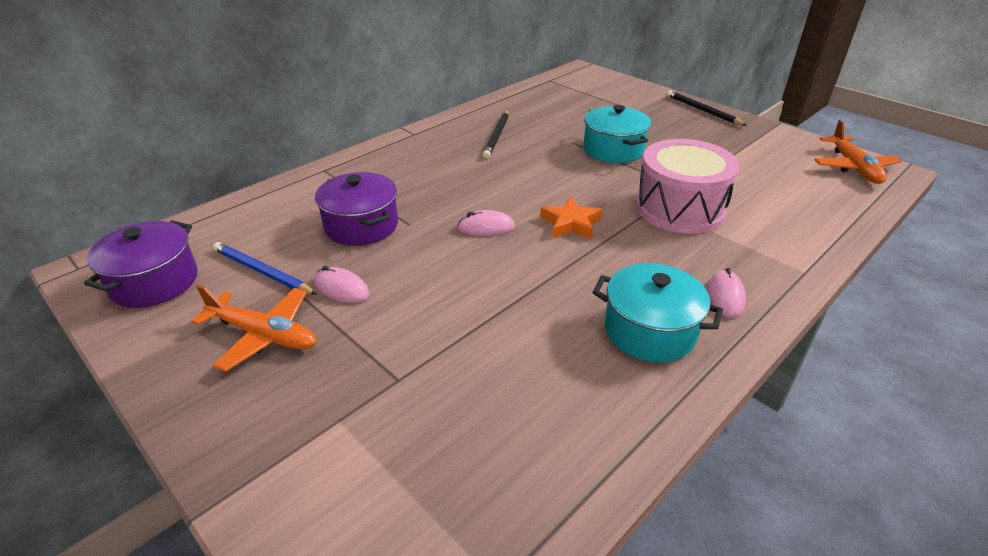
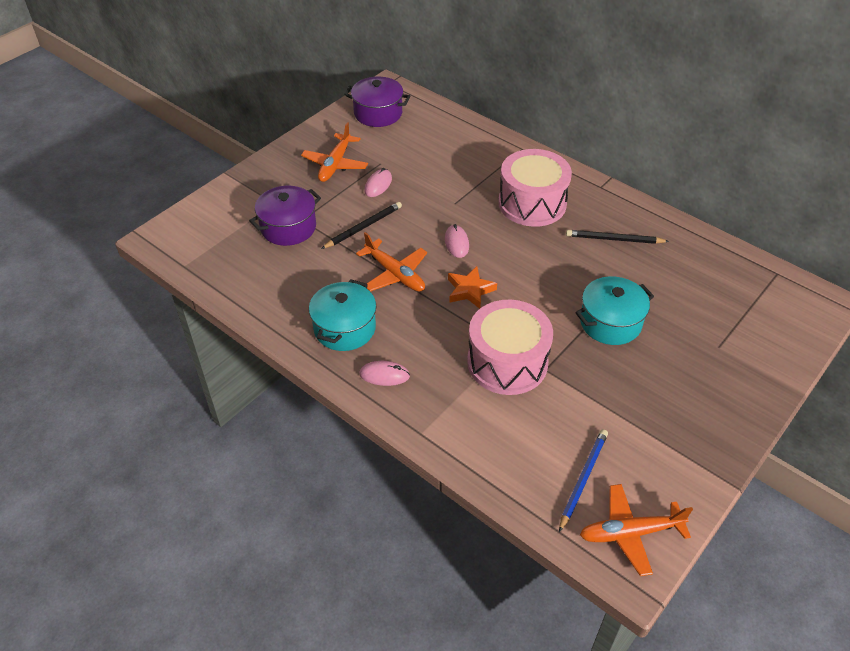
camera: 85 degrees right, 10 degrees up
(262, 271) = (391, 150): blue pencil -> blue pencil (583, 479)
(361, 226) = (448, 181): purple pot -> purple pot (288, 227)
(427, 172) = (532, 203): none -> pink drum
(539, 280) = (394, 273): none -> orange plane
(702, 110) = (744, 411): black pencil -> black pencil (363, 227)

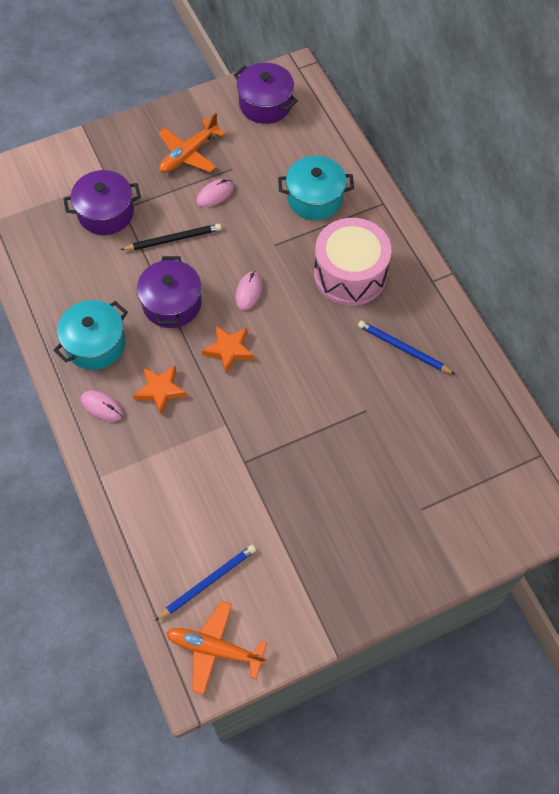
camera: 25 degrees right, 15 degrees up
(394, 273) = (172, 303): orange plane -> purple pot
(430, 342) = (160, 390): none -> orange star
(507, 362) = (215, 440): pink drum -> none
(610, 322) = (336, 439): turquoise pot -> turquoise pot (315, 198)
(614, 239) = (403, 349): black pencil -> blue pencil

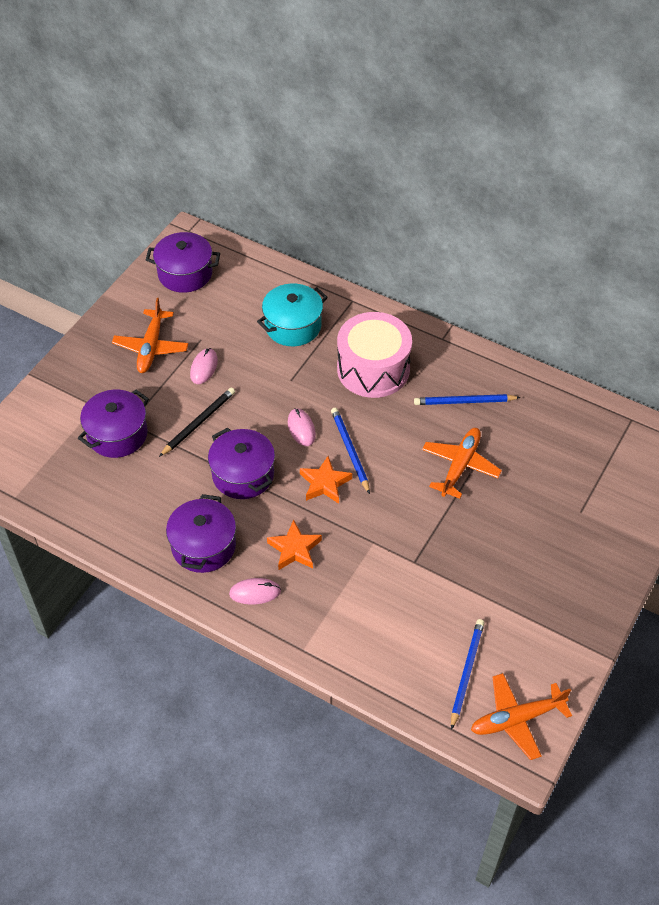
camera: 35 degrees left, 10 degrees down
(95, 344) = (203, 546): turquoise pot -> purple pot
(272, 334) = (350, 450): none -> blue pencil
(351, 403) = (460, 466): none -> orange plane

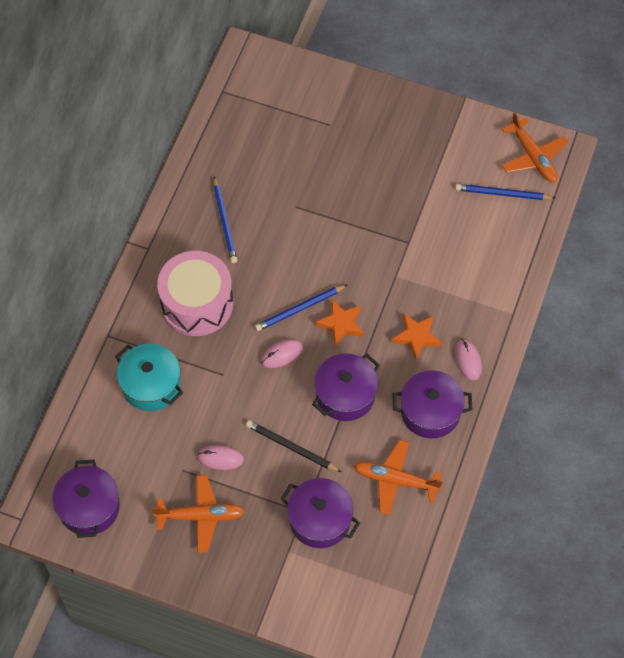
camera: 100 degrees left, 10 degrees up
(460, 466) = (300, 218): orange plane -> orange plane (396, 480)

